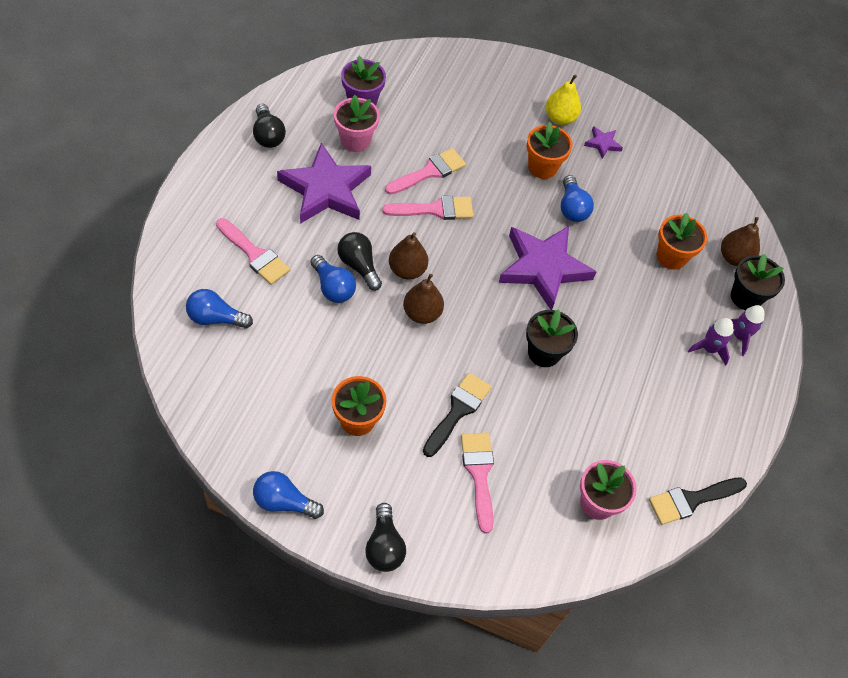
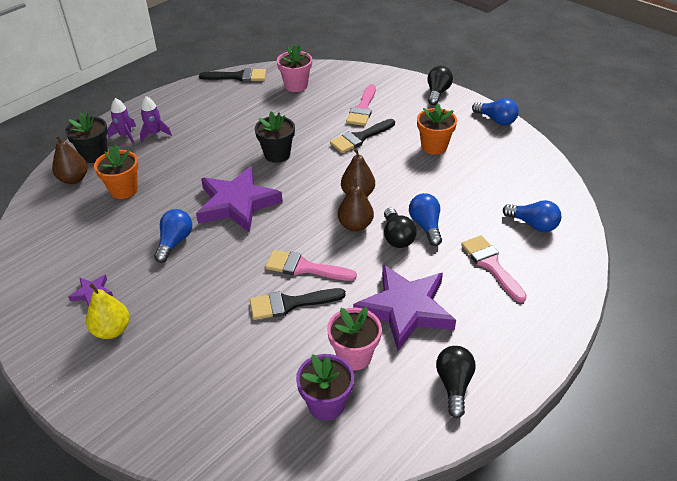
camera: 150 degrees left, 15 degrees down
(429, 172) = (290, 304): pink brush -> black brush
(542, 167) = (172, 283): orange flower pot -> none

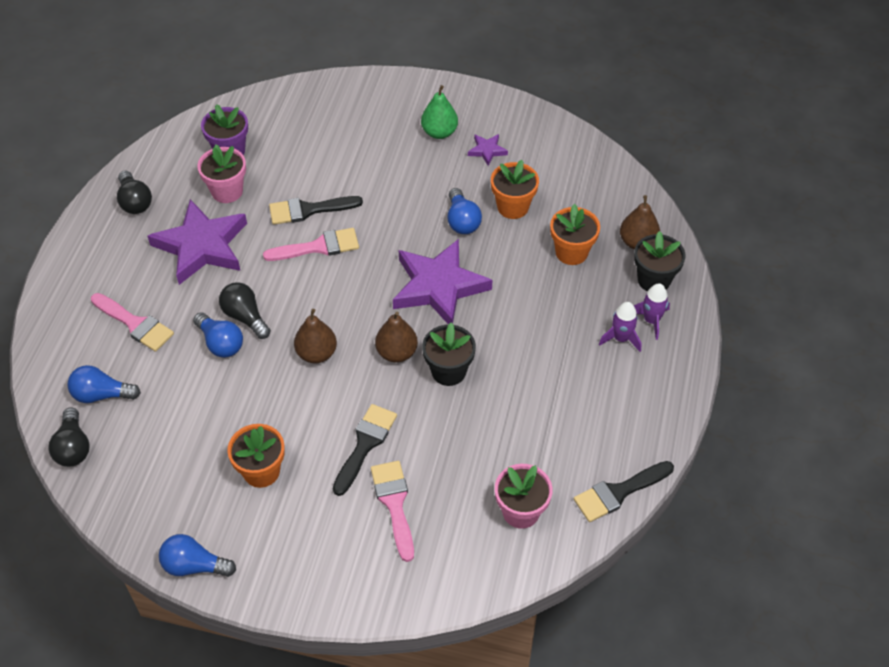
camera: 150 degrees right, 10 degrees up
(112, 330) = (439, 132): yellow pear -> green pear
(126, 237) = (513, 207): none -> orange flower pot
(290, 304) = (308, 210): black brush -> black brush turned 150 degrees counterclockwise
(355, 225) = (296, 312): brown pear -> brown pear (396, 352)
(437, 93) = (303, 592): black light bulb -> black light bulb (73, 447)

